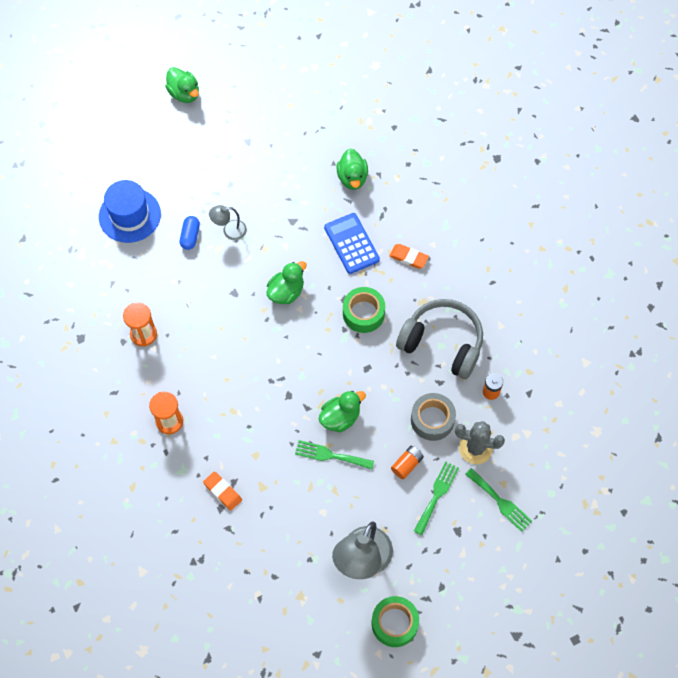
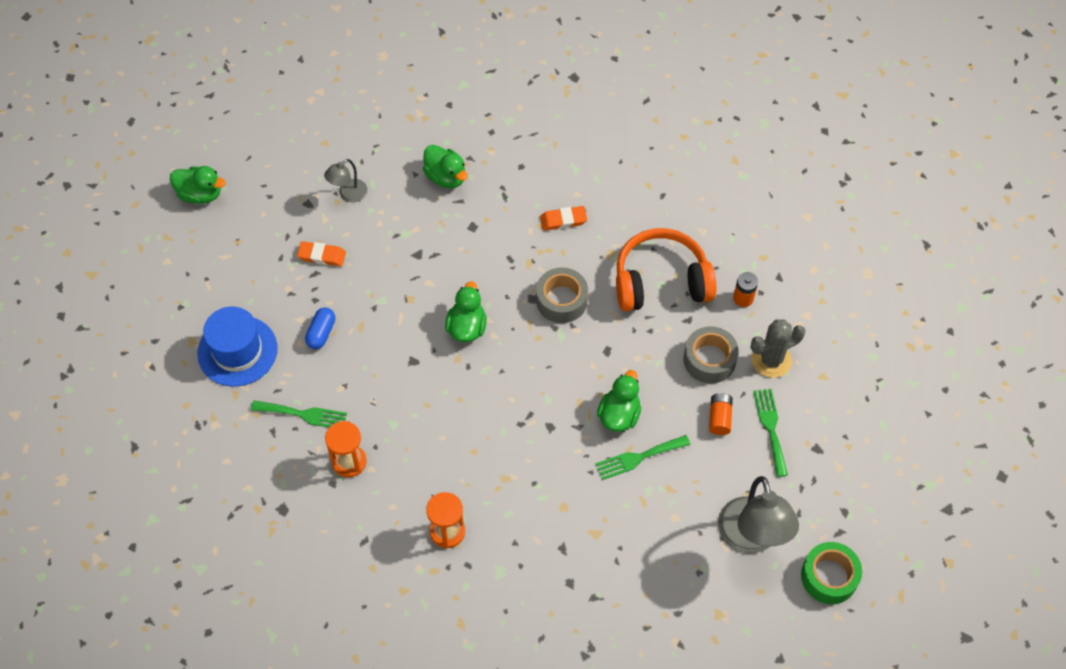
camera: 35 degrees left, 5 degrees down
(190, 236) = (321, 333): blue capsule -> blue capsule turned 45 degrees clockwise
(222, 492) = (559, 565): orange eraser -> orange eraser (322, 256)
(229, 231) = (359, 303): grey lamp -> grey lamp (348, 194)
(351, 243) = (496, 240): blue calculator -> none
(363, 313) = (561, 300): green tape -> grey tape
(442, 343) = (661, 281): grey headphones -> orange headphones
(500, 501) = (833, 395): green fork -> green fork (303, 414)

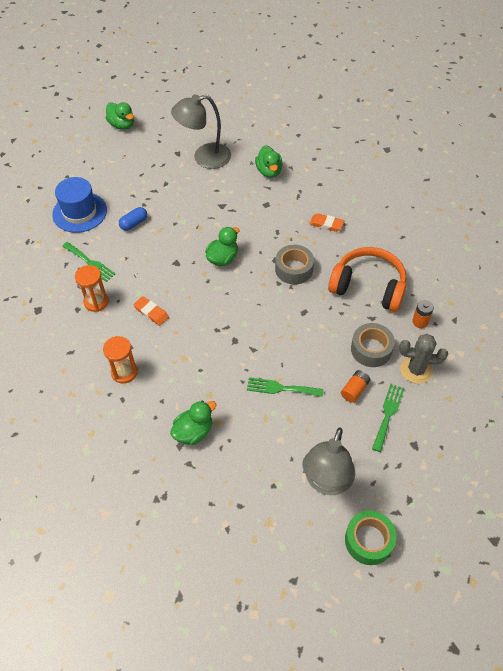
camera: 30 degrees right, 5 degrees down
(322, 256) = (165, 183): orange eraser -> orange eraser (151, 312)
(348, 194) = (204, 158): grey lamp -> grey lamp, size x1.93
(619, 415) = (285, 355): green duck -> green duck (193, 432)

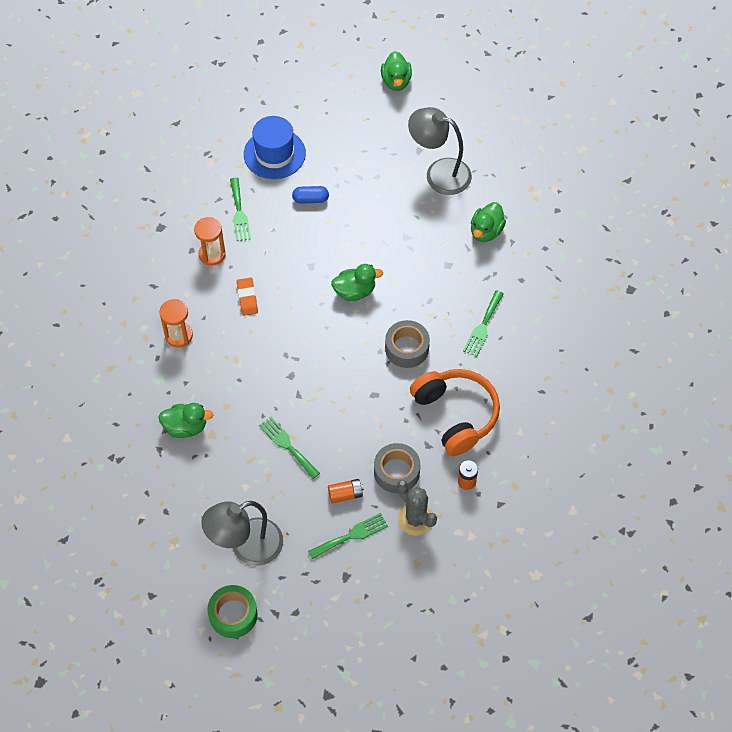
camera: 40 degrees right, 5 degrees up
(326, 224) = (483, 326): orange eraser -> green fork

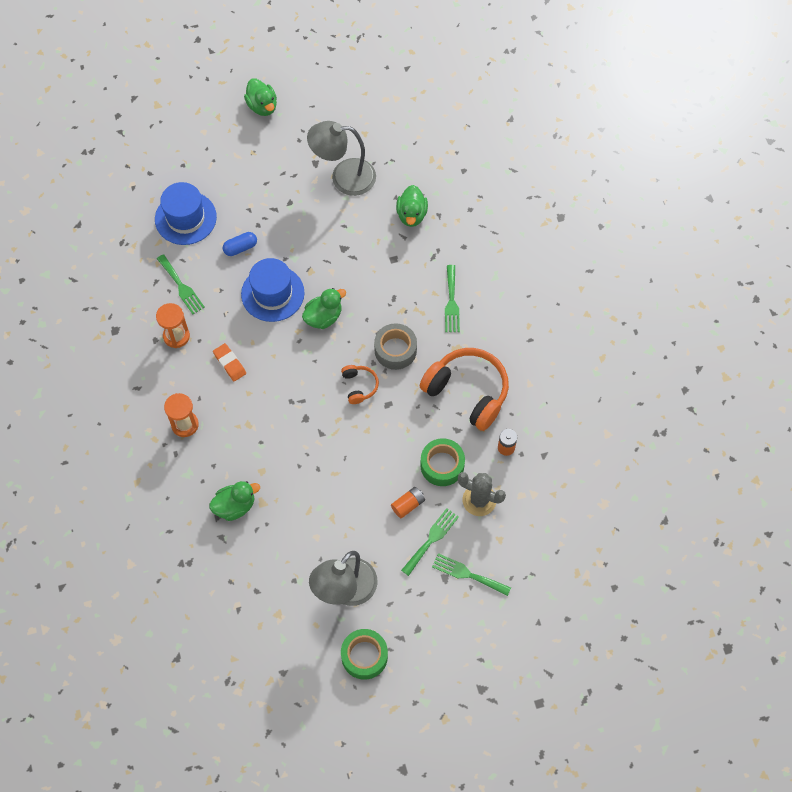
camera: 25 degrees left, 5 degrees up
(287, 445) = (335, 483): green fork -> green fork (468, 574)
(319, 251) = (272, 293): none -> blue hat
(356, 367) = (359, 386): none -> orange headphones
(396, 472) = (442, 465): grey tape -> green tape

